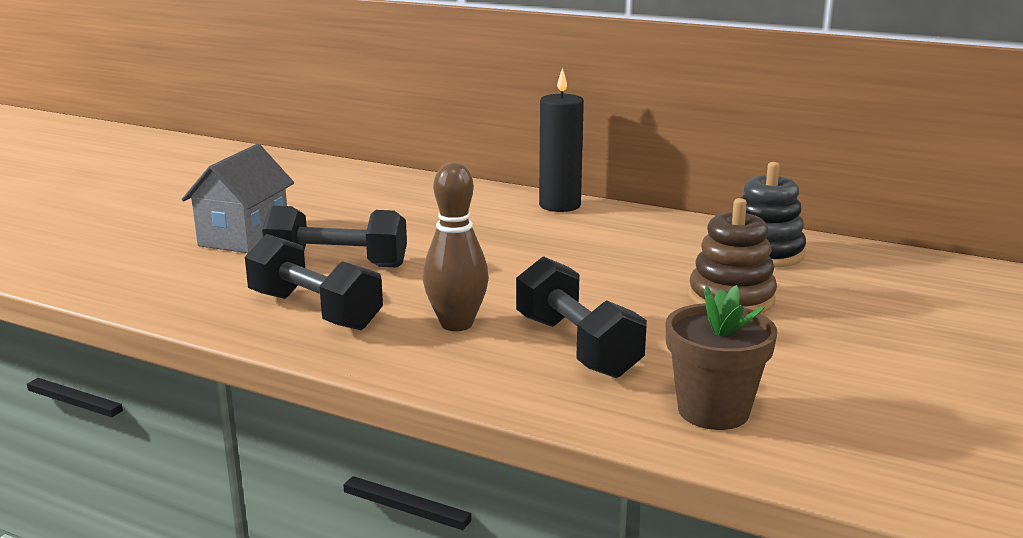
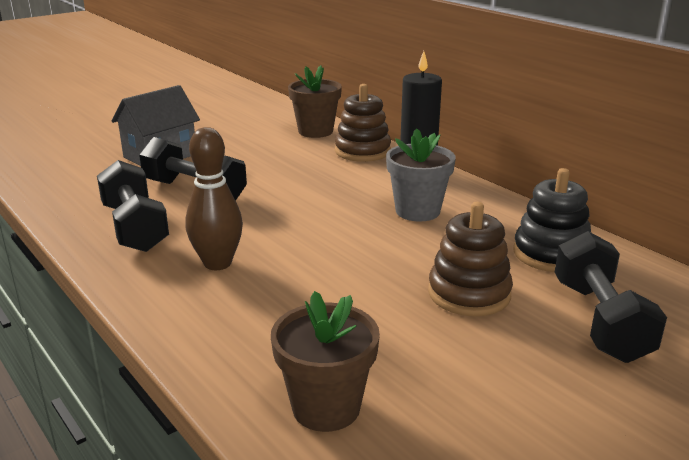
camera: 25 degrees right, 5 degrees up
(402, 185) = (315, 131): none -> brown flower pot
(479, 196) = (362, 151): none -> brown stacking toy
(577, 346) = (284, 308): black dumbbell -> black dumbbell (600, 320)
(603, 240) = (417, 211): none -> grey flower pot

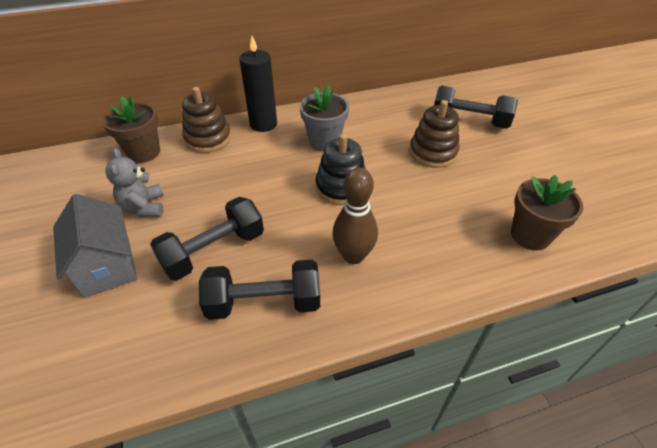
camera: 70 degrees left, 20 degrees up
(238, 150) = (144, 207): none -> grey teddy bear
(551, 254) = (401, 112): black stacking toy -> black stacking toy (341, 187)

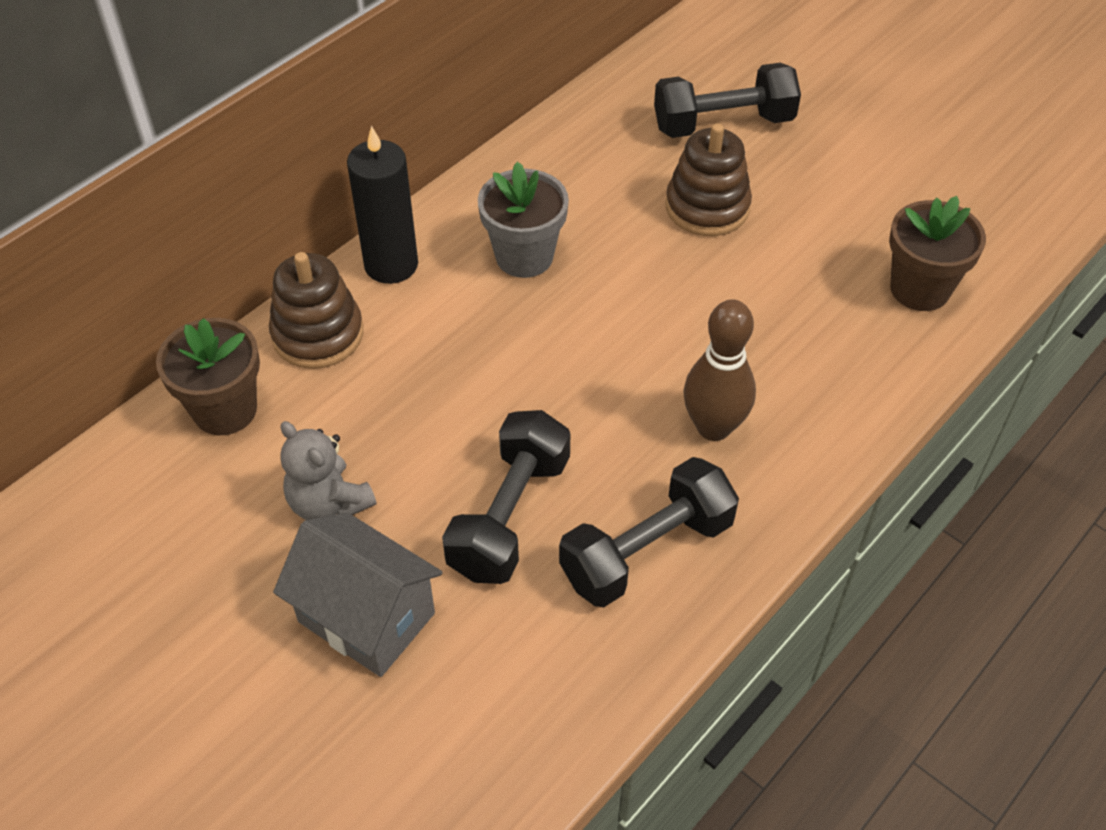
camera: 30 degrees left, 5 degrees up
(341, 187) = (615, 327): black stacking toy -> none

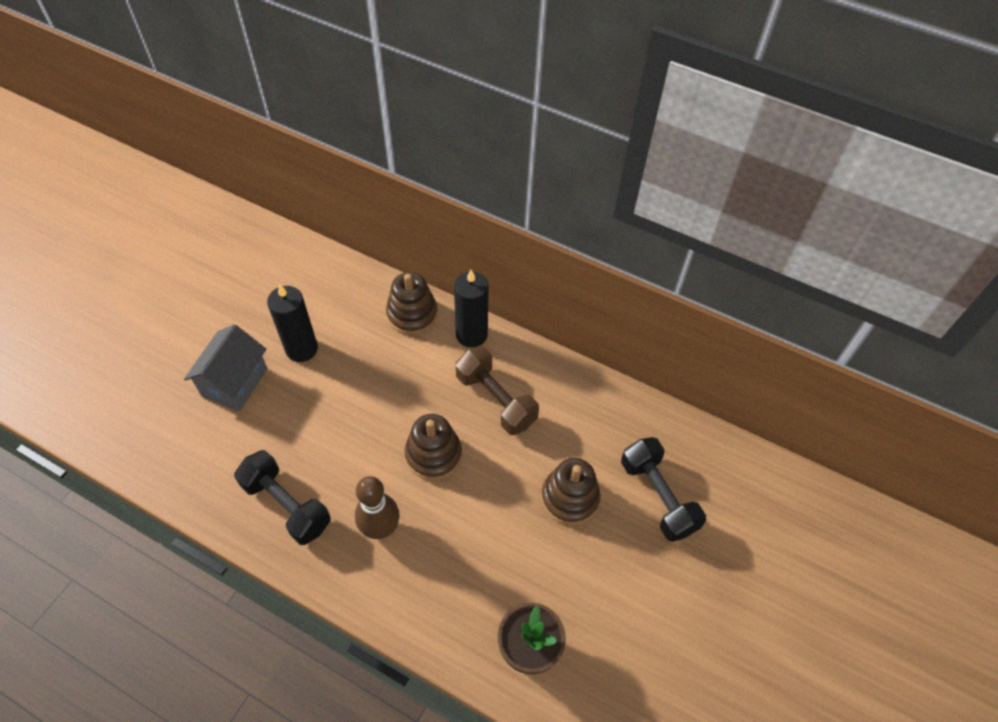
camera: 75 degrees right, 5 degrees up
(225, 410) = (353, 289): brown flower pot -> none
(329, 502) = (301, 349): grey teddy bear -> black candle
(509, 516) = (302, 432): black dumbbell -> none
(524, 256) = (496, 400): grey flower pot -> brown dumbbell
(600, 345) = (433, 454): none -> brown stacking toy

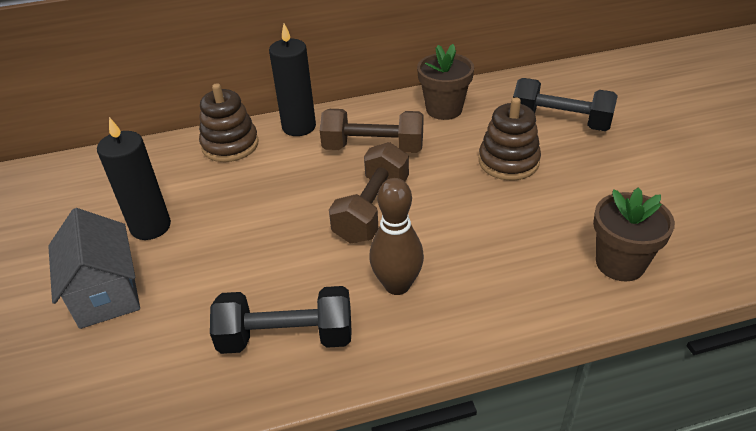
camera: 40 degrees left, 15 degrees down
(433, 454) = (372, 209): brown stacking toy -> brown dumbbell
(588, 406) = (444, 109): none -> brown flower pot

